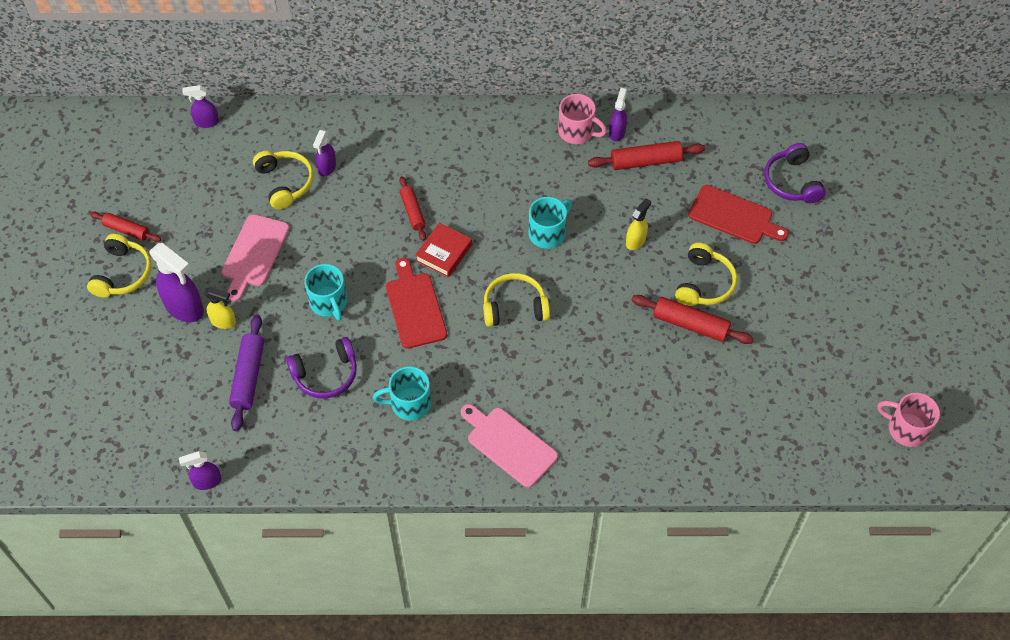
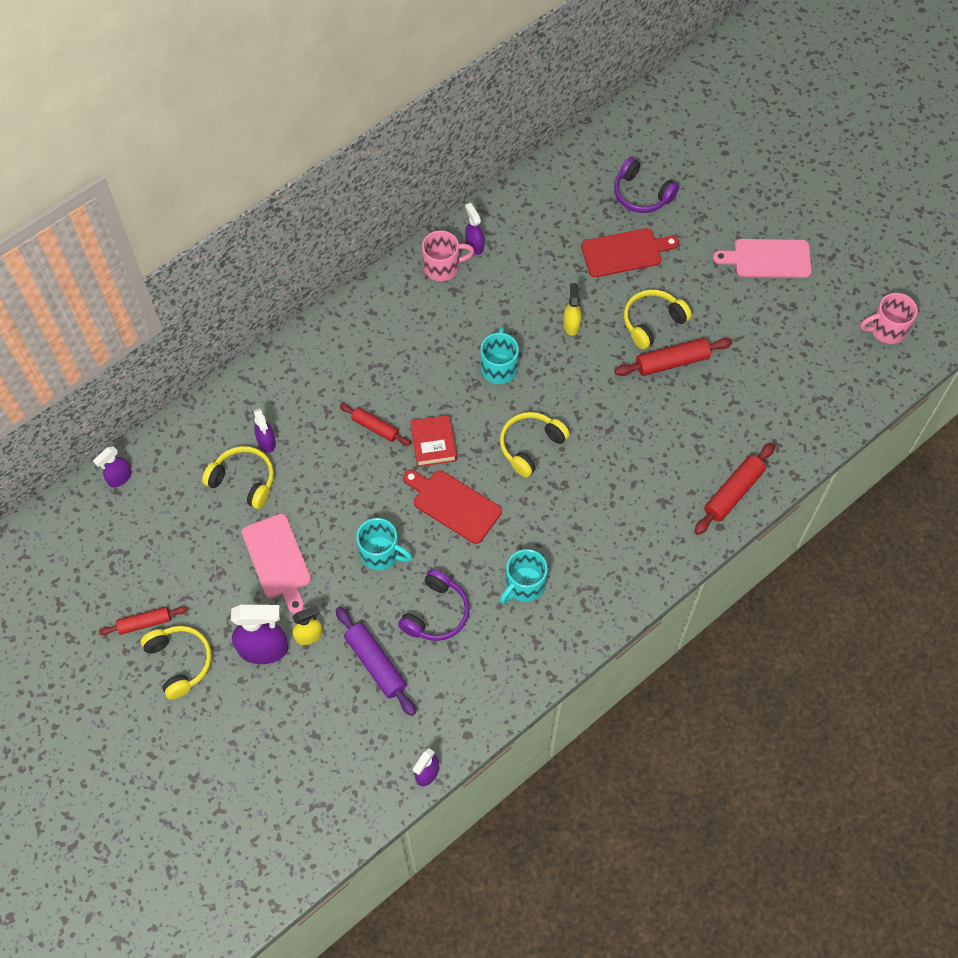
camera: 40 degrees left, 5 degrees up
(509, 445) = (629, 557): pink cutting board -> pink cutting board (768, 259)
(645, 161) = (519, 254): red rolling pin -> red rolling pin (733, 492)
(704, 283) = (652, 322): yellow headphones -> yellow headphones turned 105 degrees counterclockwise

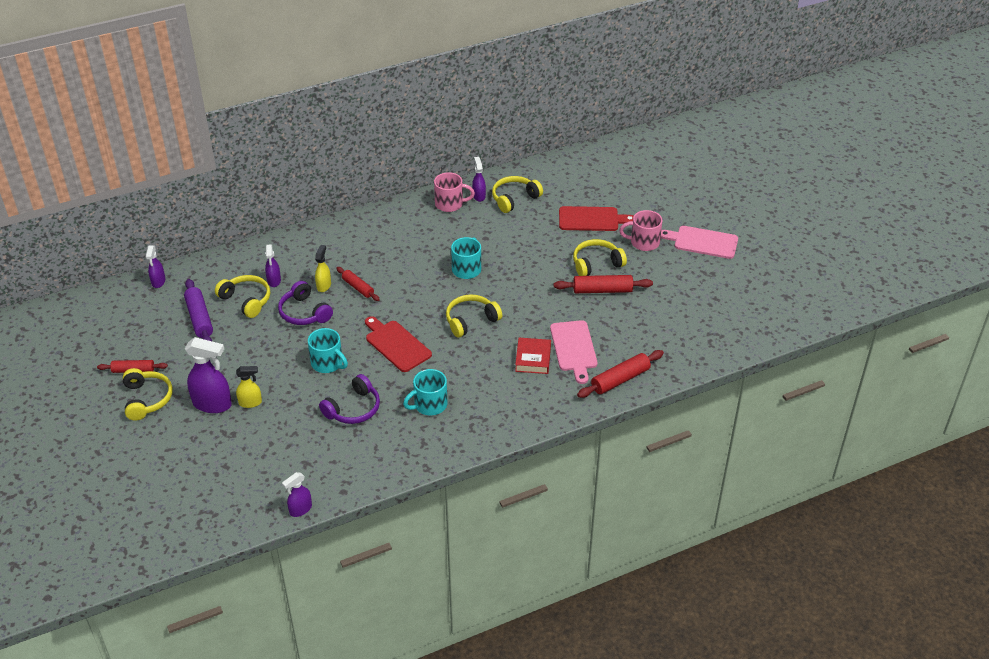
camera: 15 degrees right, 20 degrees down
(119, 478) = (158, 282): purple spray bottle -> purple spray bottle turned 60 degrees counterclockwise
(278, 560) = (249, 352): pink cutting board -> pink cutting board (574, 348)
(375, 664) = (292, 431): purple rolling pin -> purple rolling pin (199, 318)
(433, 443) = (397, 305): red book -> red book (533, 359)
(520, 240) = (514, 199): none -> yellow headphones
(571, 325) = (533, 254): yellow spray bottle -> yellow spray bottle (324, 285)
(641, 194) = (618, 188): purple headphones -> purple headphones (304, 312)
(886, 329) = (783, 301): pink mug -> pink mug (643, 242)

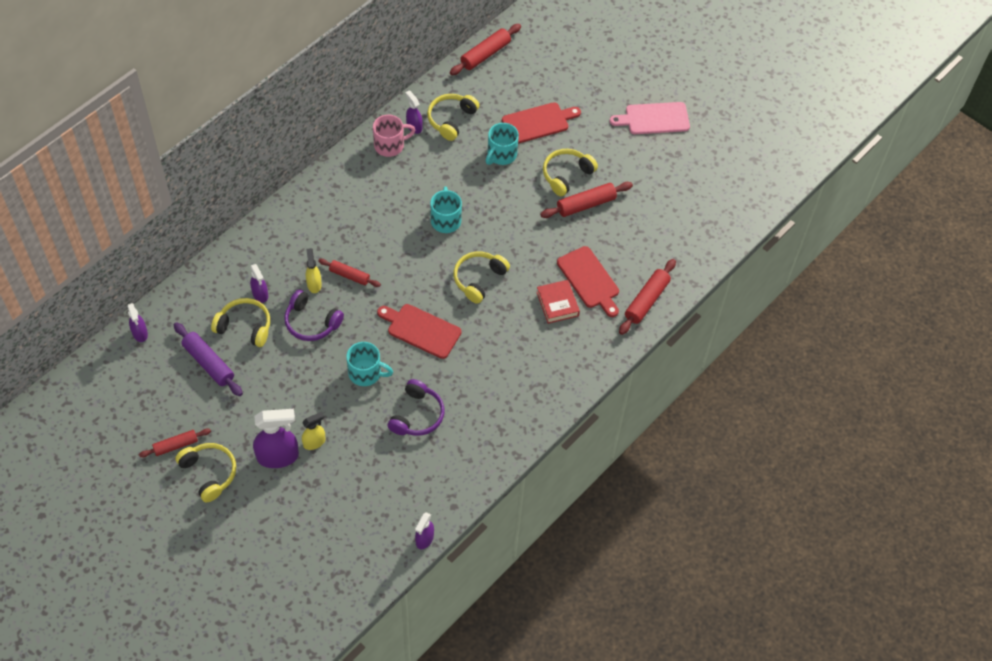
camera: 25 degrees left, 15 degrees up
(429, 405) = (486, 387): turquoise mug -> turquoise mug (501, 154)
(571, 160) = (485, 54): none -> red rolling pin
(574, 348) = (589, 280): pink cutting board -> red cutting board
(643, 242) = (599, 136): pink mug -> none

